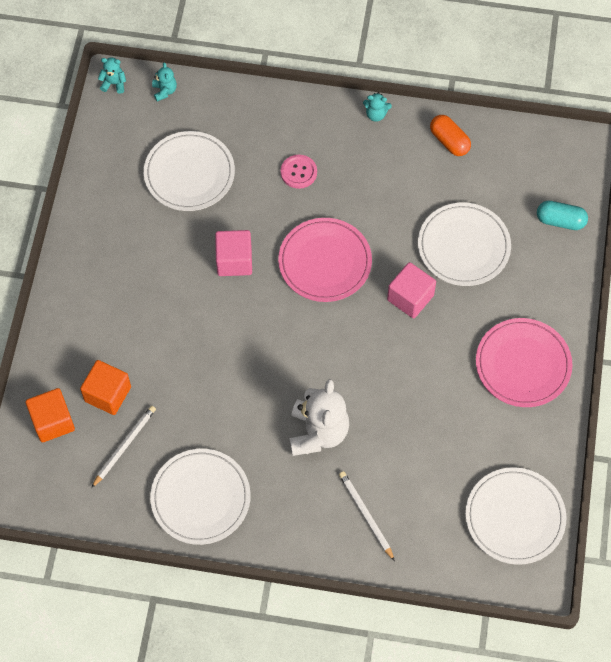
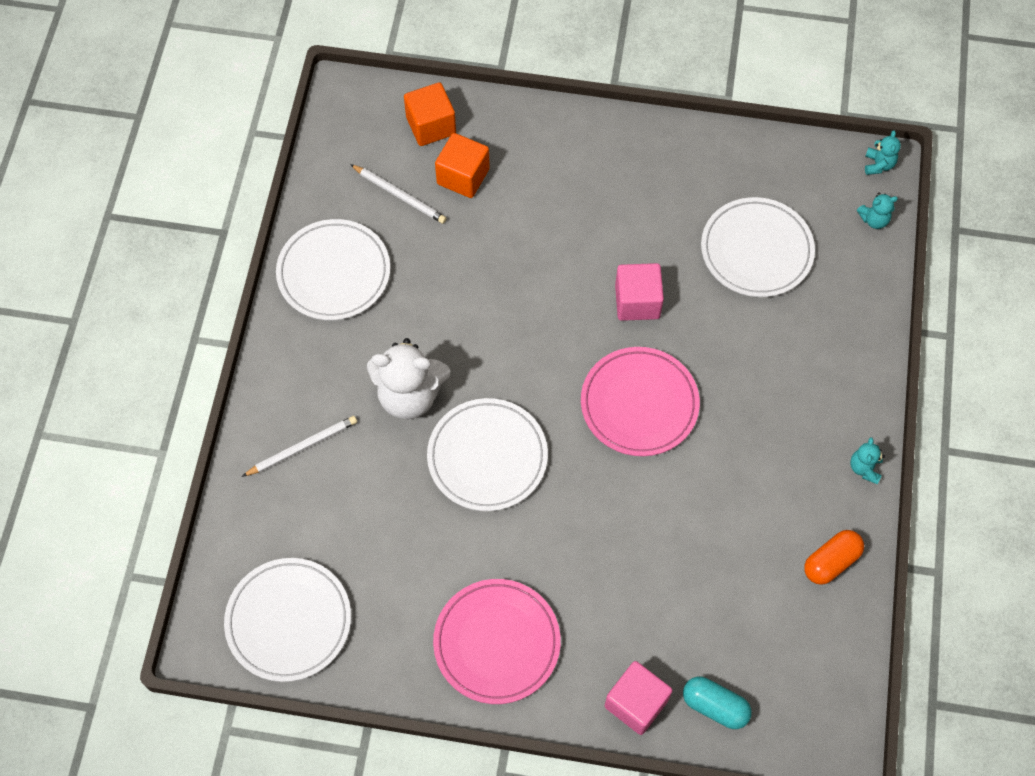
camera: 90 degrees right, 0 degrees up
(298, 172) = (768, 373): pink button -> none
(410, 298) = (591, 505): pink cube -> pink cube (636, 703)
(463, 246) = (668, 574): white plate -> white plate (487, 457)
(560, 221) = (715, 706): turquoise capsule -> turquoise capsule turned 75 degrees counterclockwise

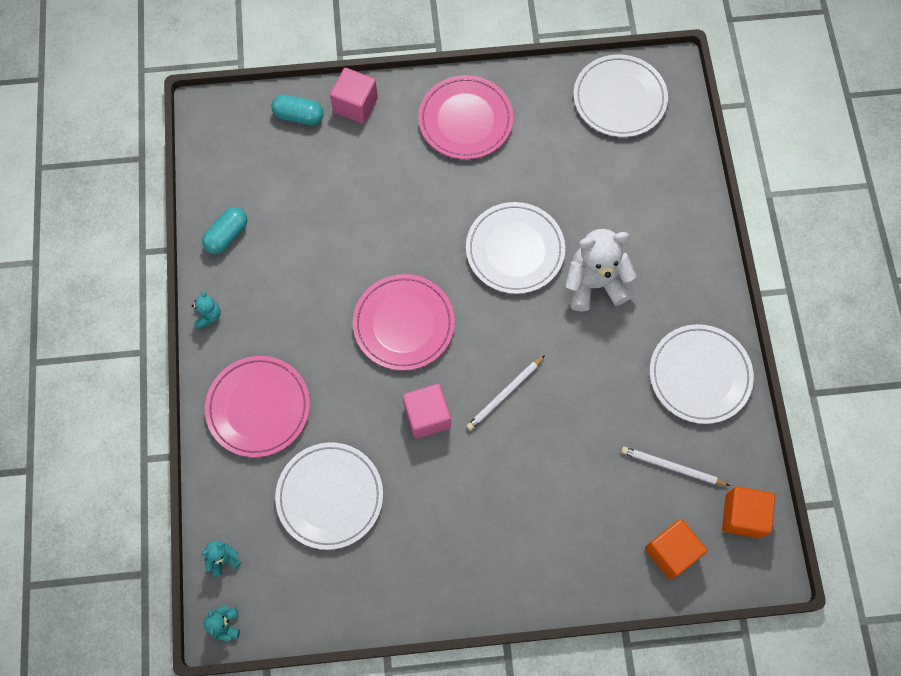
camera: 165 degrees right, 5 degrees up
(302, 447) = (662, 222): white pencil -> white pencil (505, 394)
(463, 176) = (621, 503): orange cube -> orange cube (742, 516)
(819, 354) = (258, 407): none -> pink plate
(831, 561) = (227, 236): orange capsule -> turquoise capsule

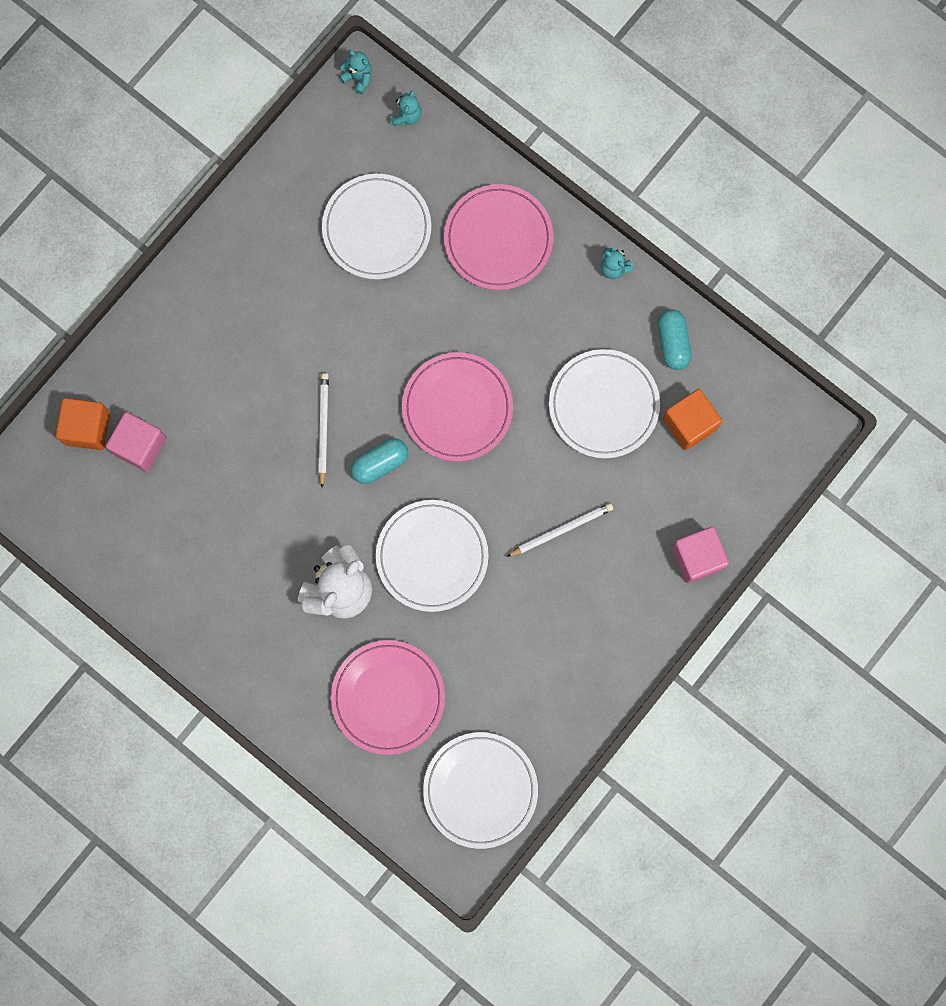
camera: 135 degrees right, 10 degrees up
(299, 116) = (732, 500): turquoise capsule -> turquoise capsule (380, 463)
(427, 416) = (365, 354): pink cube -> pink cube (140, 446)
(465, 120) = (591, 636): pink plate -> pink plate (388, 697)
(672, 467) = (142, 494): white pencil -> white pencil (561, 530)
(699, 375) = (185, 591): white plate -> white plate (603, 405)
(742, 516) = (56, 507): orange cube -> orange cube (689, 424)

